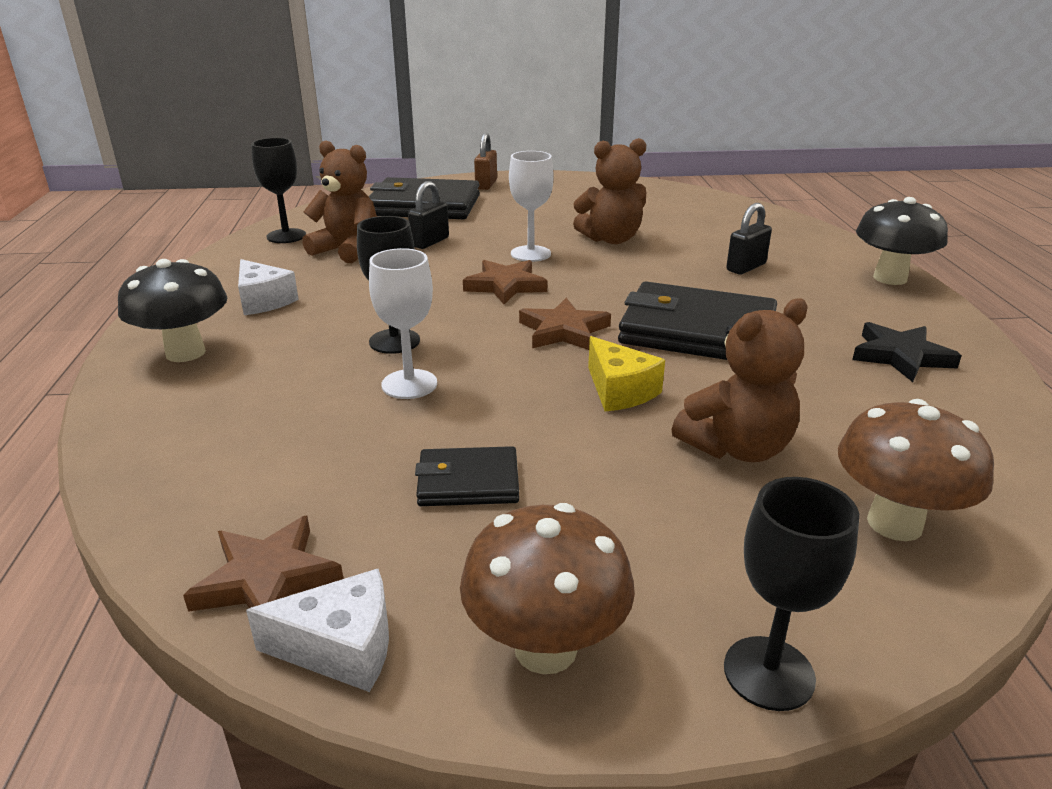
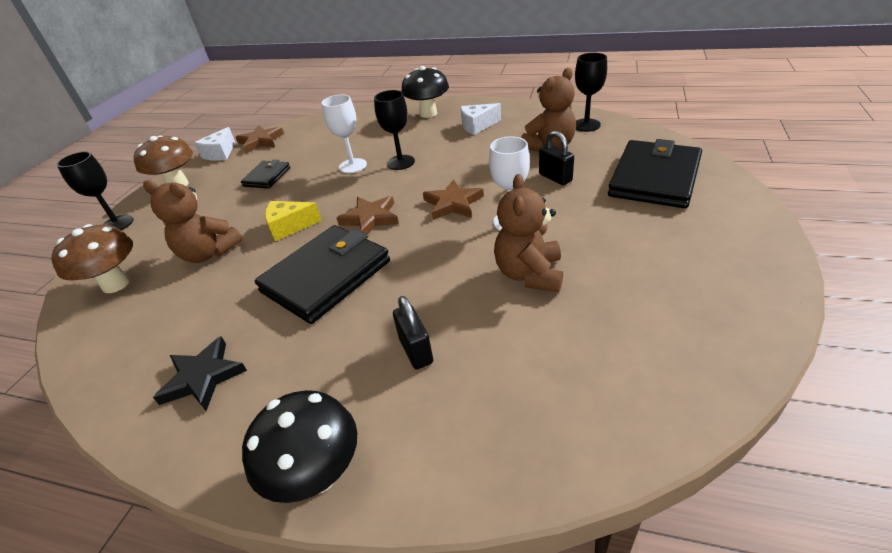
camera: 115 degrees right, 10 degrees up
(486, 185) = (730, 217): brown padlock -> none
(737, 448) = (208, 253): brown teddy bear -> brown teddy bear turned 60 degrees counterclockwise

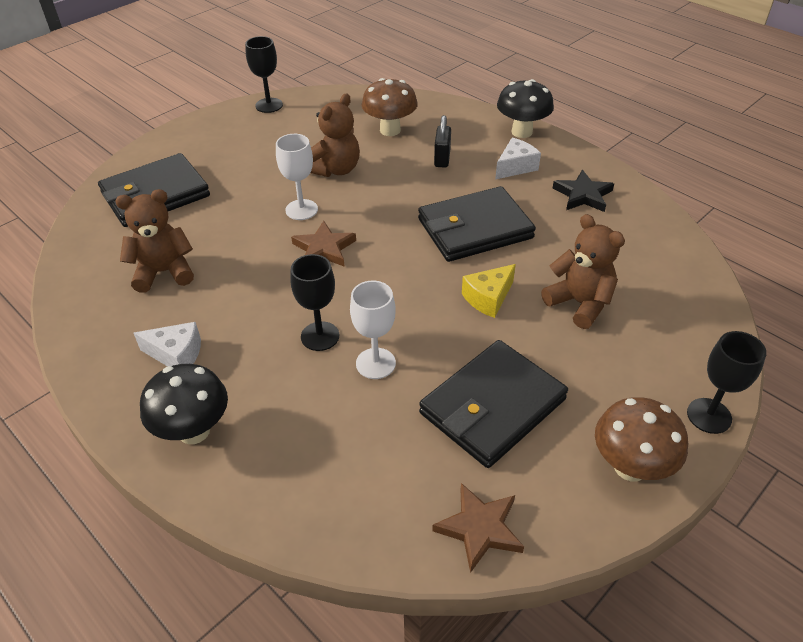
camera: 155 degrees left, 5 degrees up
(116, 284) = (677, 308): brown mushroom -> brown mushroom (390, 130)
(220, 153) = (558, 532): white cheese -> white cheese (515, 167)
(267, 177) = (492, 406): black wallet -> black wallet, size x1.94
(290, 227) = (488, 298): yellow cheese -> yellow cheese turned 120 degrees clockwise
(370, 218) = (406, 269): brown star -> none
(555, 178) = (215, 232): black padlock -> none
(586, 125) = (90, 283): black goblet -> black goblet (269, 105)

